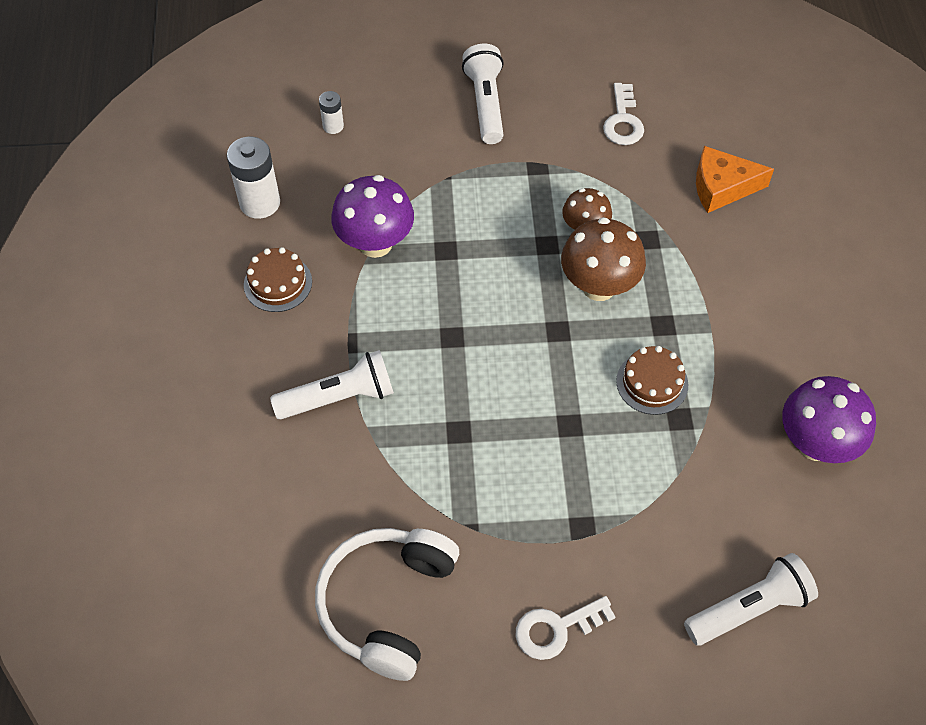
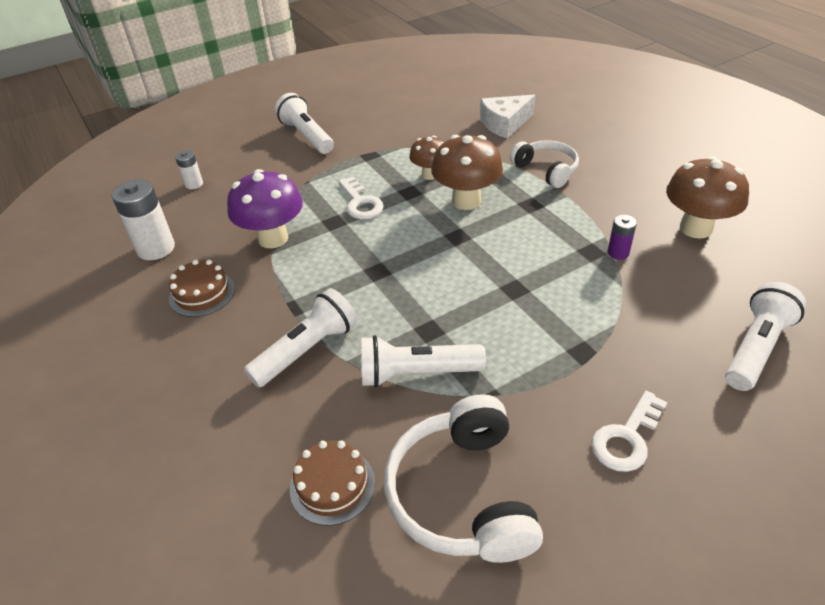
camera: 25 degrees left, 15 degrees down
(420, 472) = (417, 373): none -> white flashlight
(623, 121) = (411, 114): white key -> white key (360, 203)
(652, 383) = (552, 239): brown cake -> brown cake (332, 485)
(706, 433) = (618, 253): none -> purple battery
(716, 283) = (546, 170): none -> white headphones
(722, 187) = (505, 124): orange cheese -> white cheese
(815, 444) = (695, 228): purple mushroom -> brown mushroom

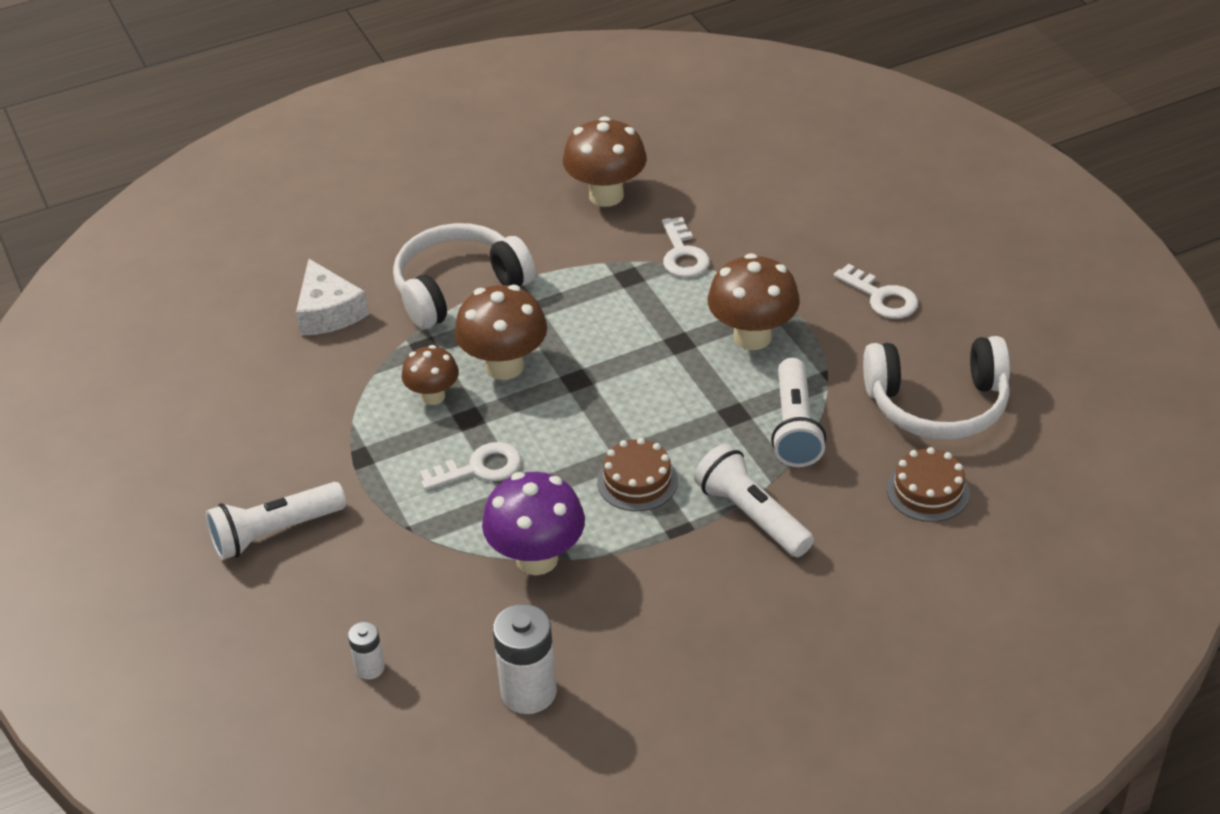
camera: 85 degrees left, 0 degrees up
(202, 293) = (638, 624): brown cake -> brown cake (637, 481)
(534, 336) = (752, 337): none -> brown mushroom
(546, 170) = (458, 288): white headphones -> white headphones, size x1.58
(618, 253) = (635, 258): purple battery -> none
(635, 281) = (683, 254): none -> white key
(756, 348) = (785, 200): white flashlight -> none

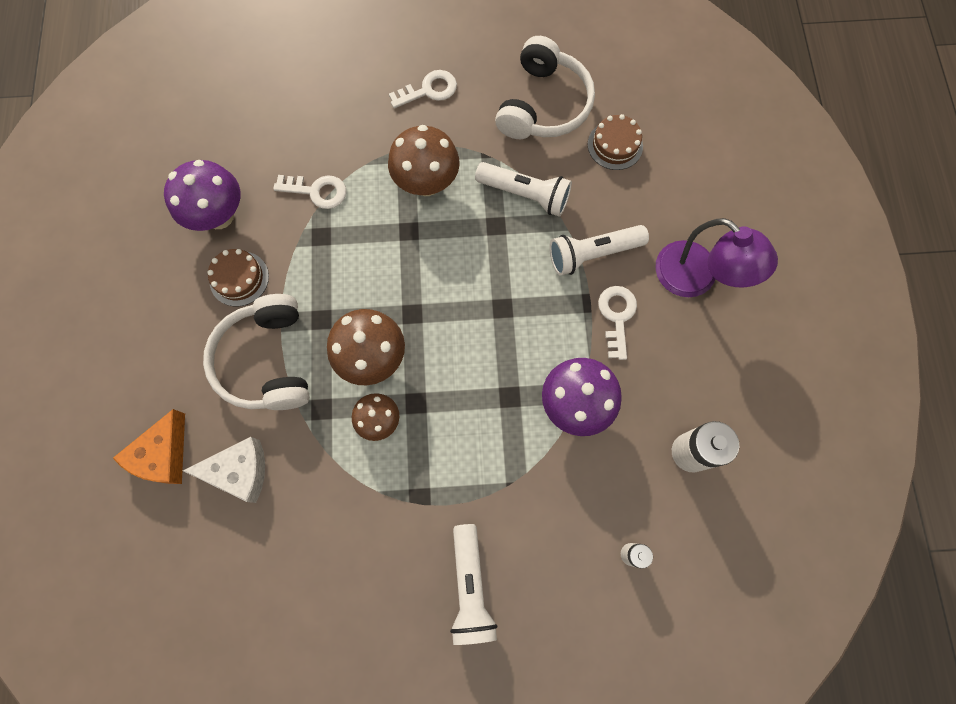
camera: 70 degrees left, 30 degrees up
(322, 254) = (163, 455): none -> orange cheese
(479, 468) = (471, 413): white key -> white key (617, 316)
(606, 195) = (219, 216): brown mushroom -> purple mushroom
(637, 481) = (530, 311): brown cake -> brown cake (239, 278)
(781, 631) = (696, 278): none -> purple lamp

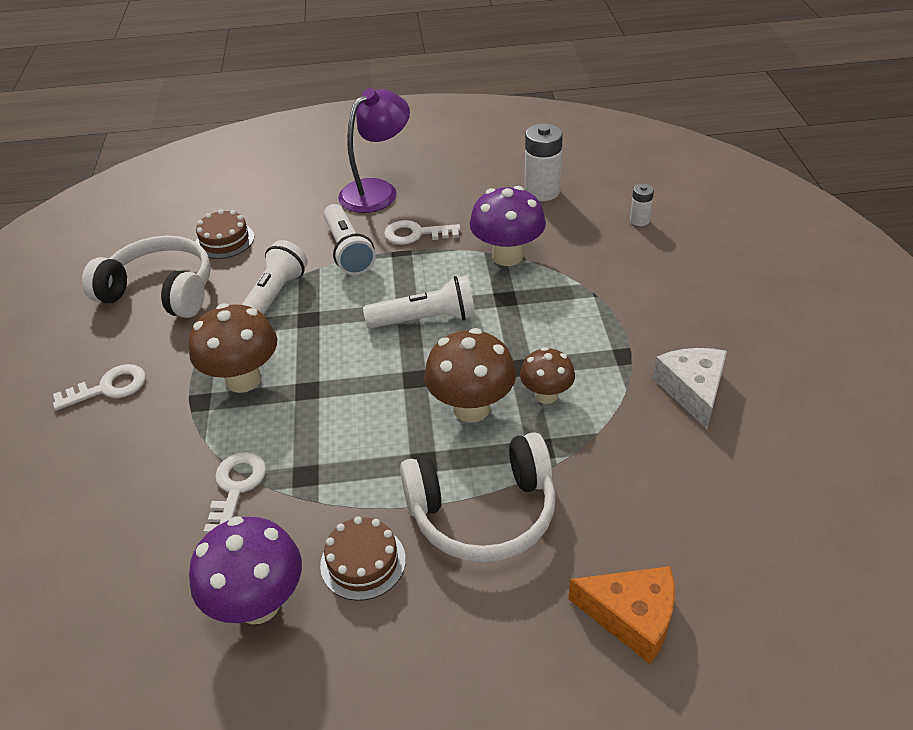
camera: 90 degrees left, 30 degrees down
(239, 471) = (634, 522): white cheese -> white cheese (692, 390)
(429, 90) = (109, 388): white key -> white key turned 90 degrees clockwise
(470, 586) = (702, 314): white flashlight -> white flashlight (425, 319)

